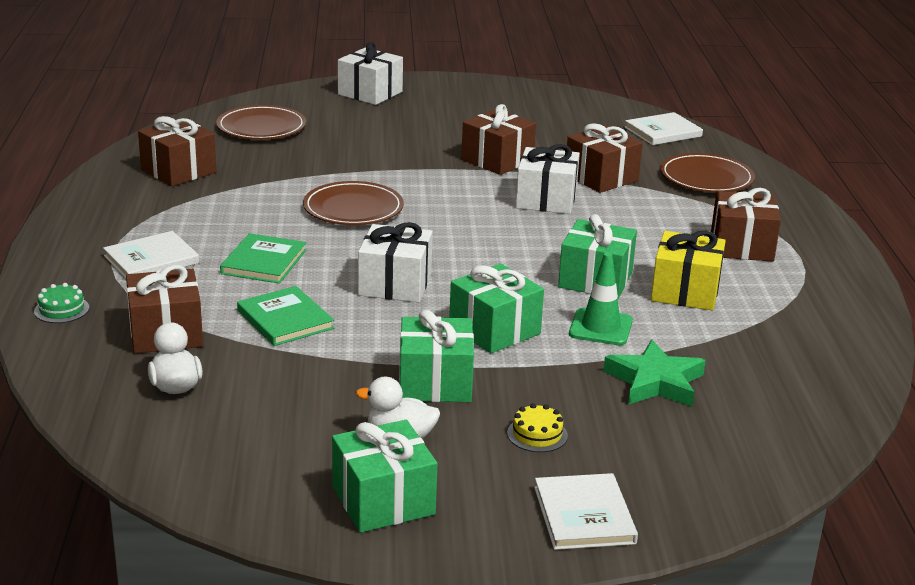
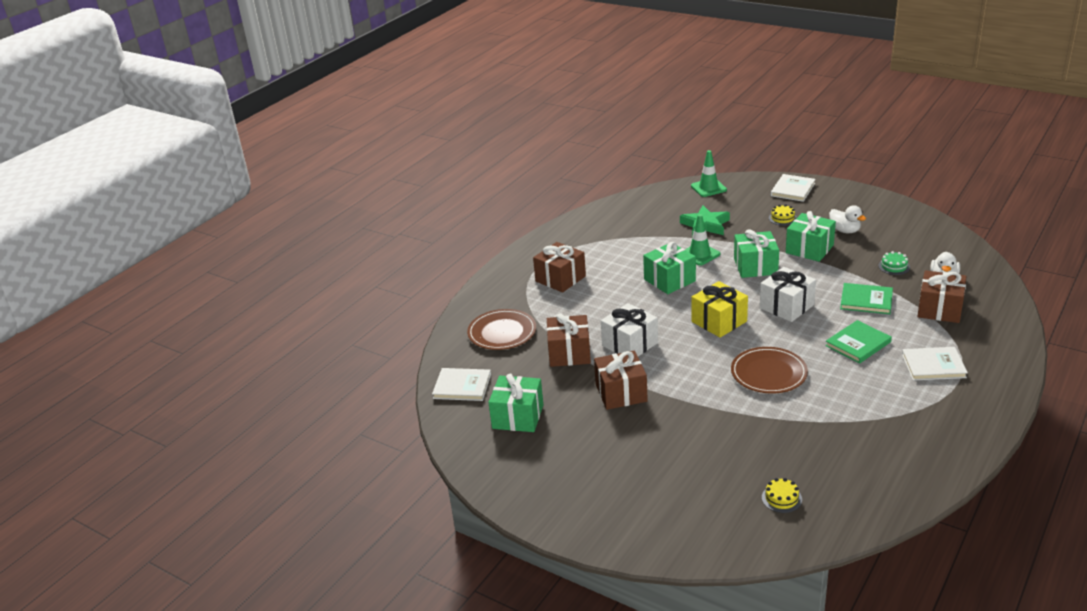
camera: 140 degrees left, 5 degrees up
(61, 309) = (1001, 341): green cake -> green cake (894, 266)
(178, 171) = (883, 456): brown gift -> none
(261, 127) = (781, 498): brown plate -> yellow cake
(285, 319) = (866, 300): green book -> green book turned 75 degrees counterclockwise
(370, 93) = (641, 525): white gift -> none
(383, 500) = (869, 211): green gift -> green gift (518, 416)
(685, 291) = (631, 261): yellow gift -> yellow gift (719, 321)
(752, 469) = (708, 188): none -> green traffic cone

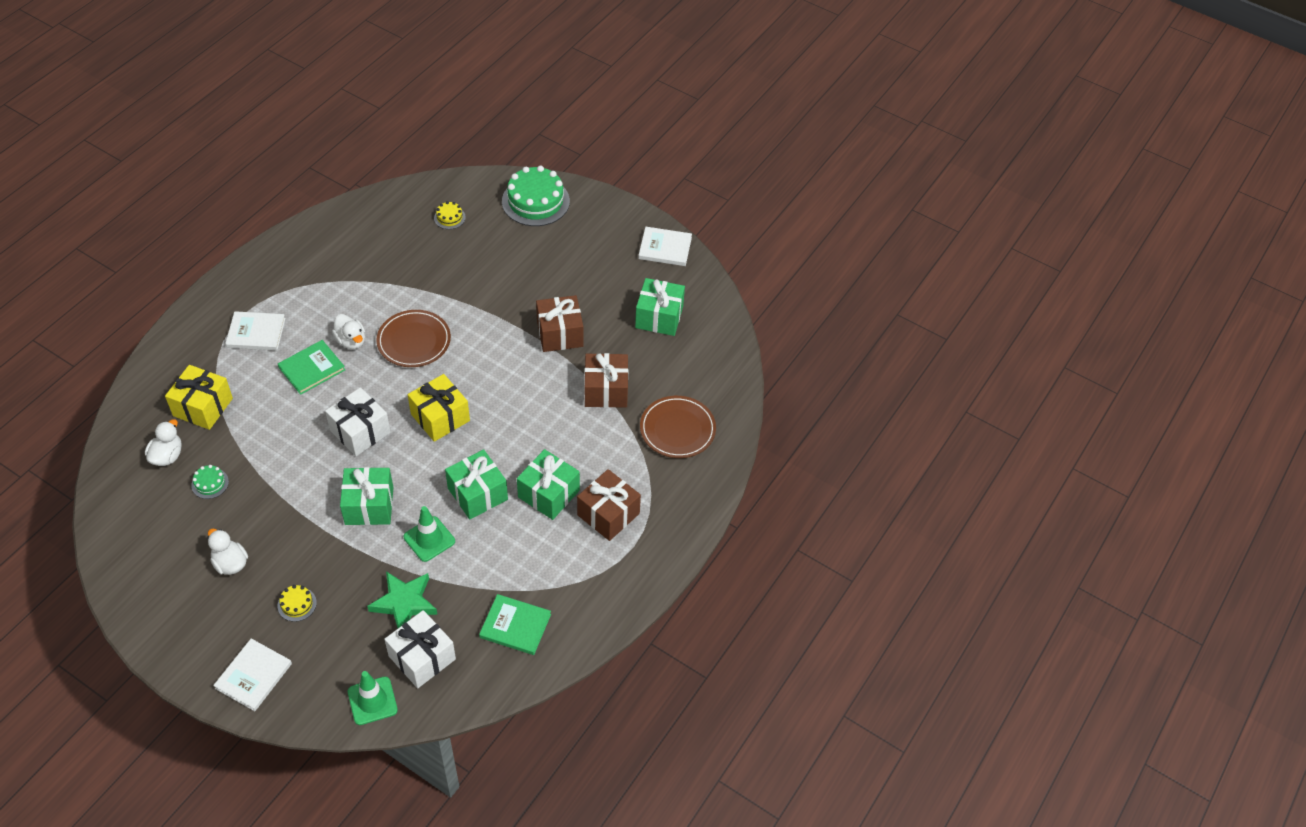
camera: 175 degrees right, 20 degrees up
(462, 386) = (715, 359): white book -> white book (665, 248)
(630, 344) = (541, 395): white gift -> white gift (422, 657)
(678, 529) = (535, 201): none -> green cake
(809, 249) = (291, 531): green gift -> green gift (548, 494)
(832, 368) = (351, 341): none -> white duck
(866, 300) = (271, 430): green book -> green book (515, 626)
(940, 309) = (203, 407): brown gift -> yellow gift

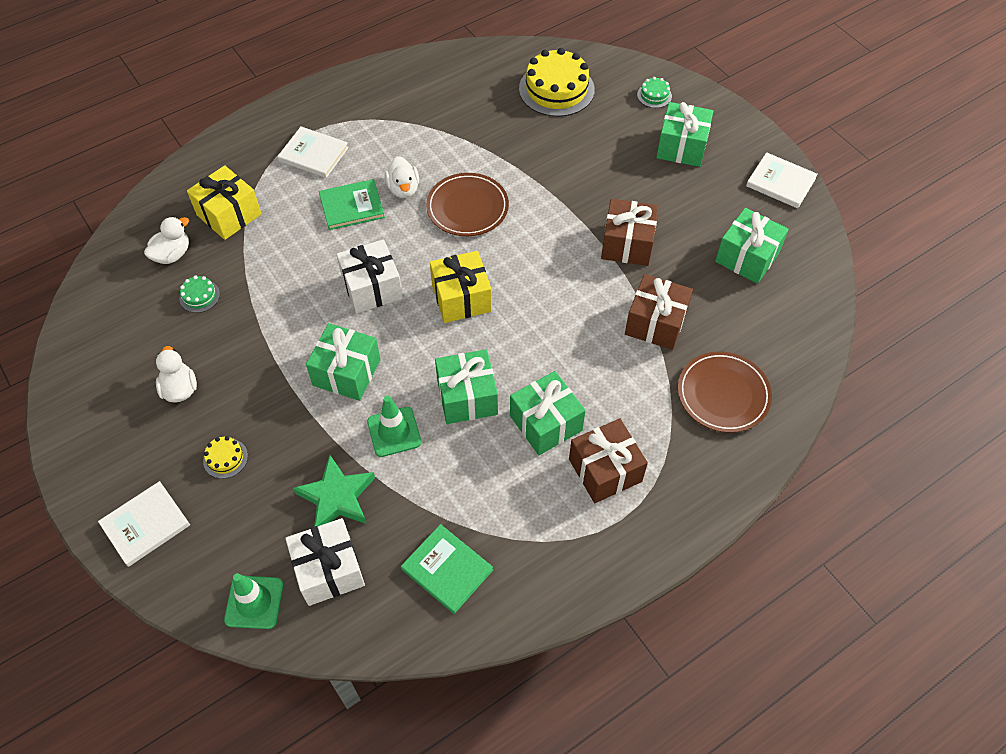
camera: 25 degrees right, 5 degrees up
(449, 217) = (556, 89): yellow cake -> yellow cake, size x2.19
(535, 201) = (654, 95): green cake -> green cake, size x0.46
(574, 240) = (681, 147): none -> green gift

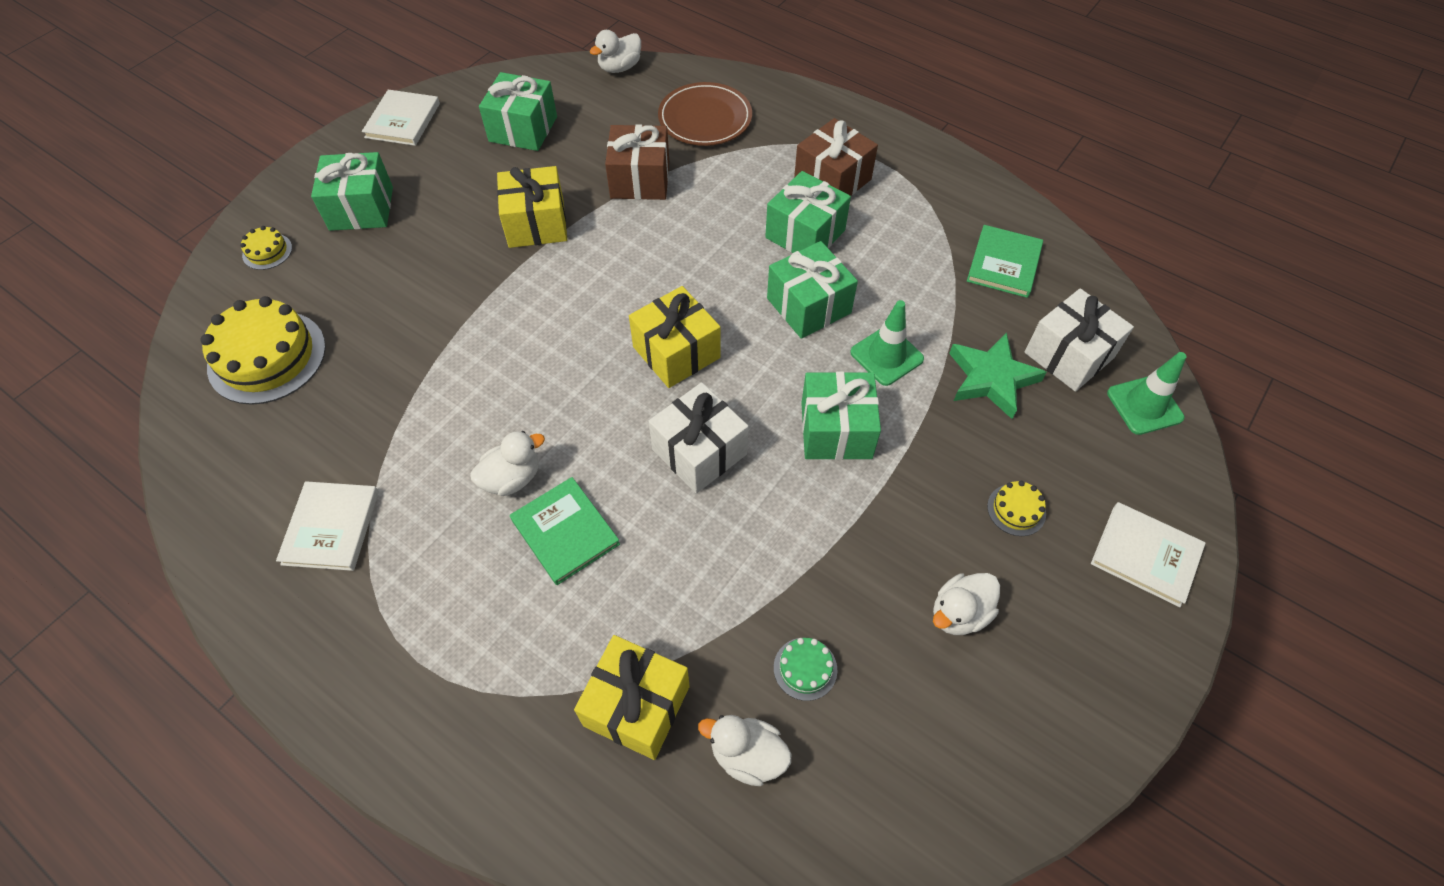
camera: 110 degrees left, 0 degrees up
(313, 154) = (470, 633): white book -> white book (331, 527)
(467, 207) = (525, 391): brown plate -> none
(627, 244) = (536, 224): brown gift -> yellow gift
(654, 95) = (267, 251): green cake -> yellow cake
(818, 346) = (619, 67): none -> white duck

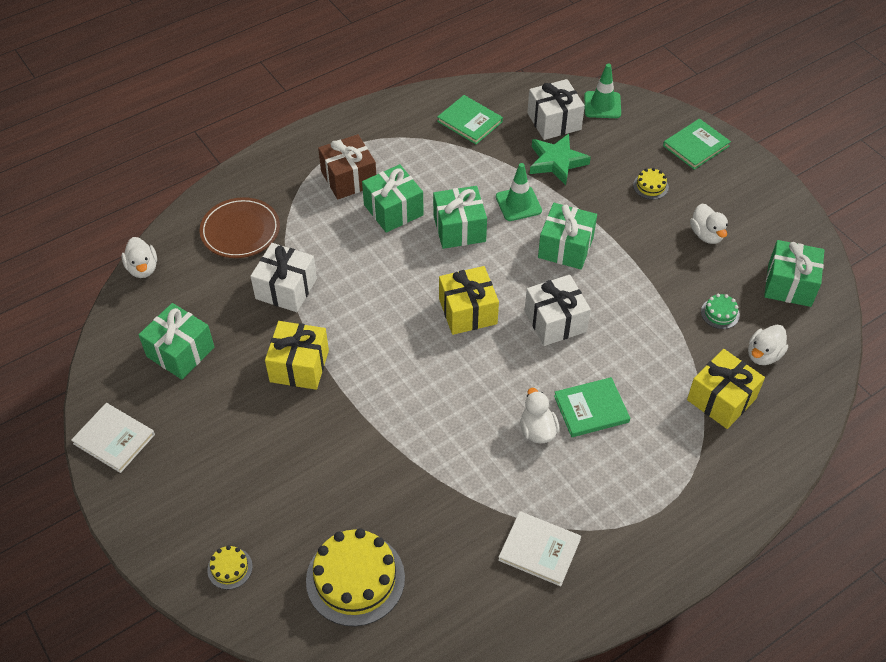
camera: 70 degrees left, 5 degrees down
(361, 208) = (214, 487): green gift -> green gift (789, 285)
(640, 179) = (286, 289): brown gift -> white gift
(1145, 555) = (696, 146): white book -> green book

